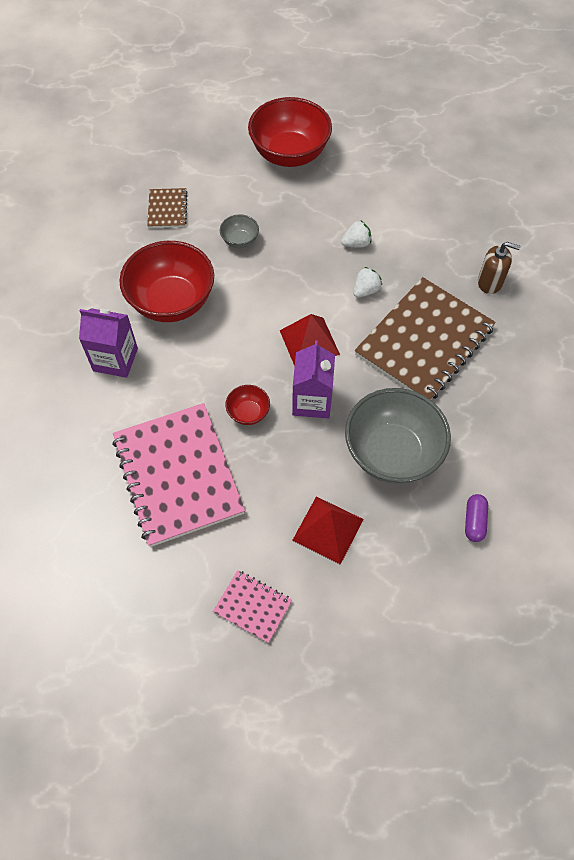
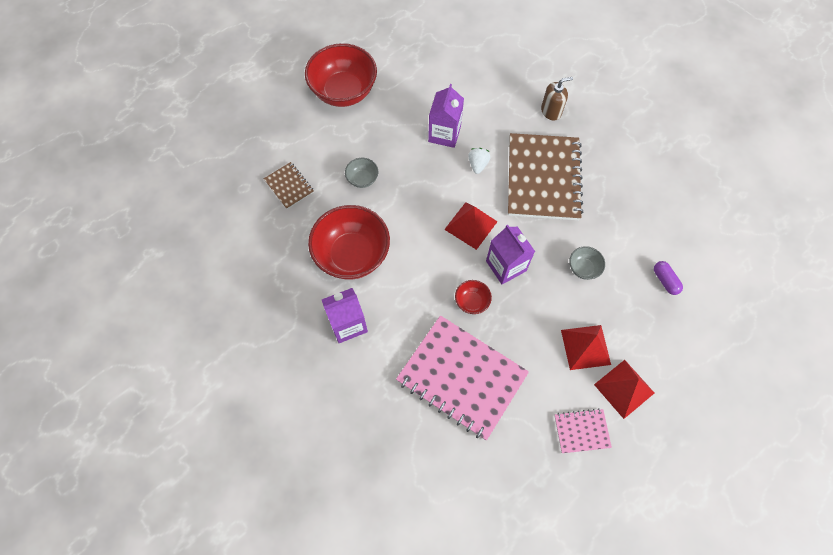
camera: 35 degrees left, 5 degrees up
(334, 597) = (624, 388): none -> red pyramid
(356, 243) = (444, 134): white strawberry -> purple carton
(392, 453) = (583, 268): grey bowl -> grey bowl, size x0.45

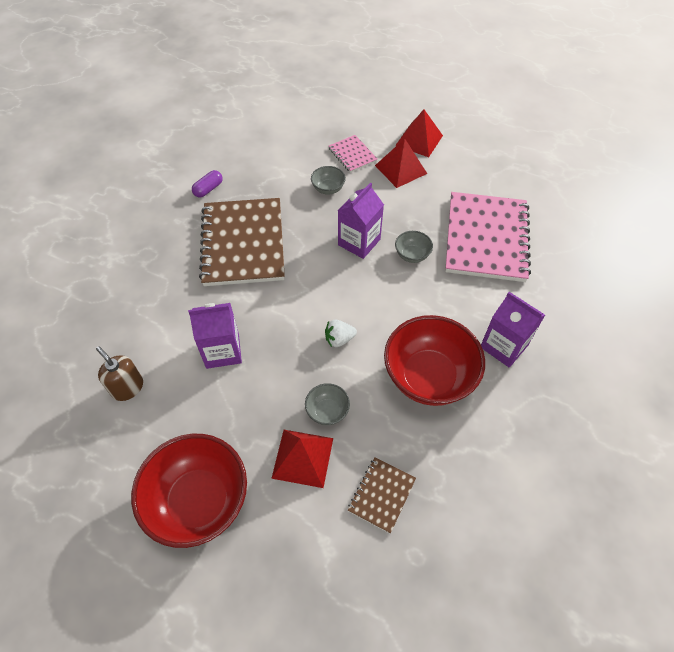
camera: 115 degrees left, 10 degrees down
(471, 225) = (330, 284): red pyramid -> red pyramid (302, 457)
(472, 302) = (412, 255): red bowl -> grey bowl
(478, 165) = (252, 303): white strawberry -> white strawberry (339, 339)
(543, 178) = (243, 243): brown notebook -> brown notebook turned 75 degrees counterclockwise
(551, 111) = (150, 262): brown soap dispenser -> brown soap dispenser (127, 387)
(581, 431) = (470, 154): pink notebook -> pink notebook (352, 155)
(665, 280) = (309, 138): purple capsule -> purple capsule (208, 189)

